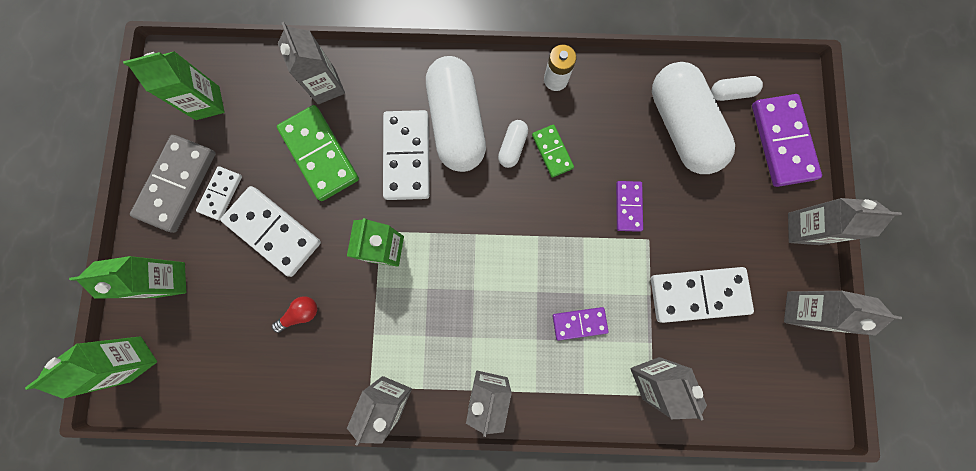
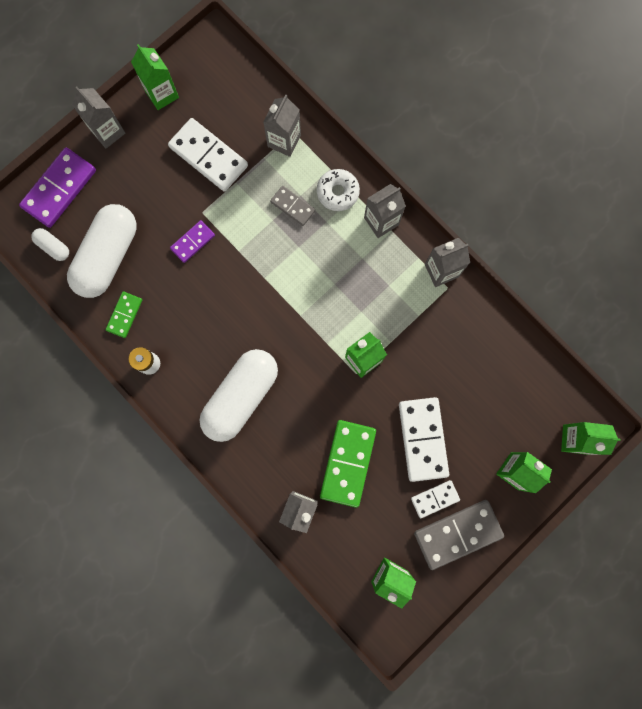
camera: 135 degrees left, 0 degrees up
(301, 313) = (451, 370): red light bulb -> none
(407, 156) = (293, 406): white domino -> none
(512, 147) = (222, 347): white capsule -> none
(552, 152) = (201, 319): green domino -> green domino (124, 315)
(554, 377) = (337, 192): none -> white donut
(579, 323) = (292, 206): purple domino -> grey domino
(800, 310) = (162, 94): grey carton -> green carton

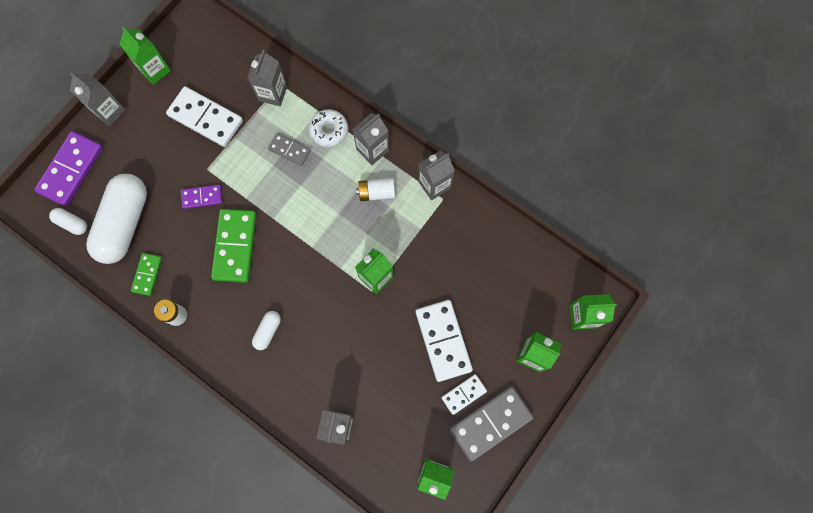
camera: 10 degrees left, 5 degrees down
(193, 242) = (202, 197): purple domino -> purple domino turned 45 degrees clockwise
(241, 397) = (268, 331): white capsule -> white capsule, size x0.43
(347, 463) = (377, 375): green domino -> green domino (235, 246)
(378, 269) = (376, 192): none -> white battery

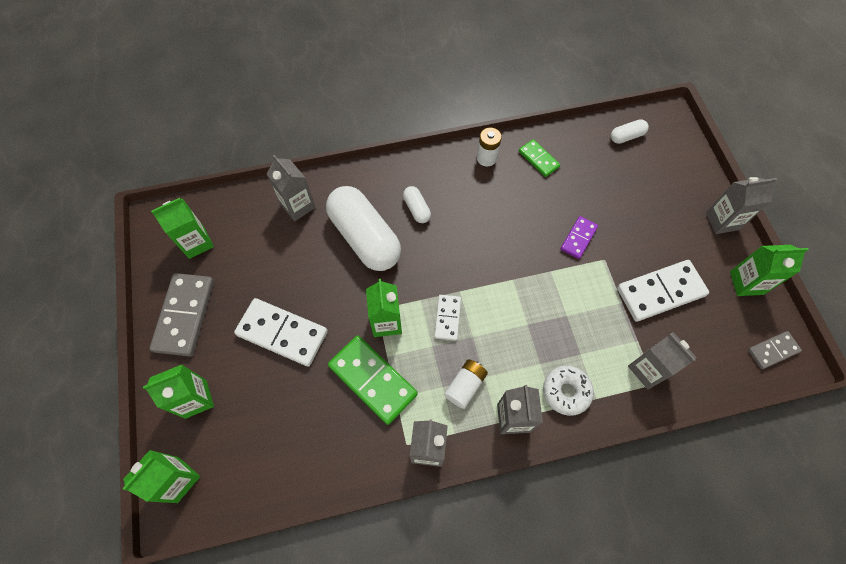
camera: 130 degrees right, 10 degrees down
(71, 170) = (679, 162): purple domino -> none
(125, 223) = (597, 170): white capsule -> white capsule (364, 237)
(235, 246) = (511, 233): green domino -> green domino (373, 380)
(289, 150) = (572, 340): grey domino -> grey domino (772, 350)
(464, 394) = (226, 313): white domino -> white domino (447, 318)

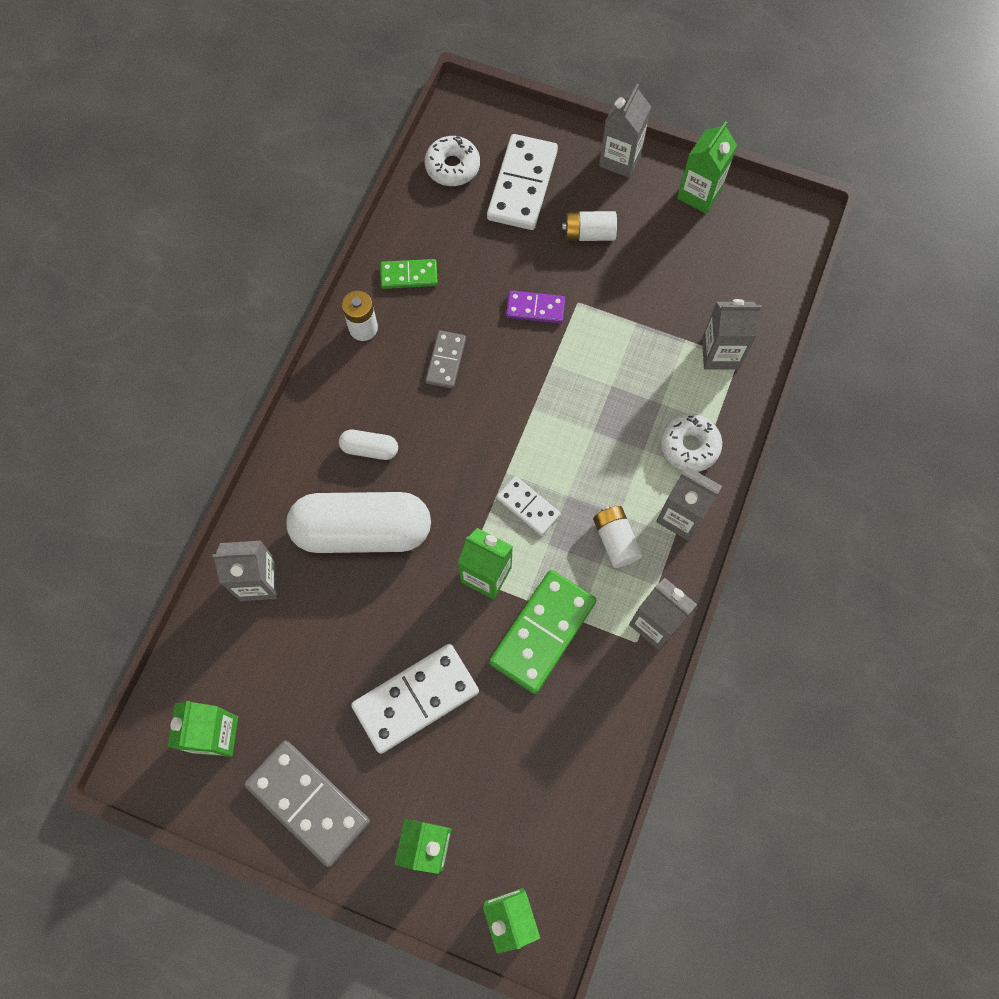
camera: 55 degrees left, 5 degrees up
(373, 380) = (542, 632): green domino -> green domino turned 45 degrees counterclockwise
(578, 238) = (535, 308): purple domino -> purple domino turned 60 degrees counterclockwise
(626, 136) = (452, 167): white capsule -> white donut
(655, 236) = (589, 234): none -> white battery
(660, 292) = (651, 278): white domino -> white domino (522, 185)
(772, 350) = (779, 229): grey domino -> grey domino (445, 361)

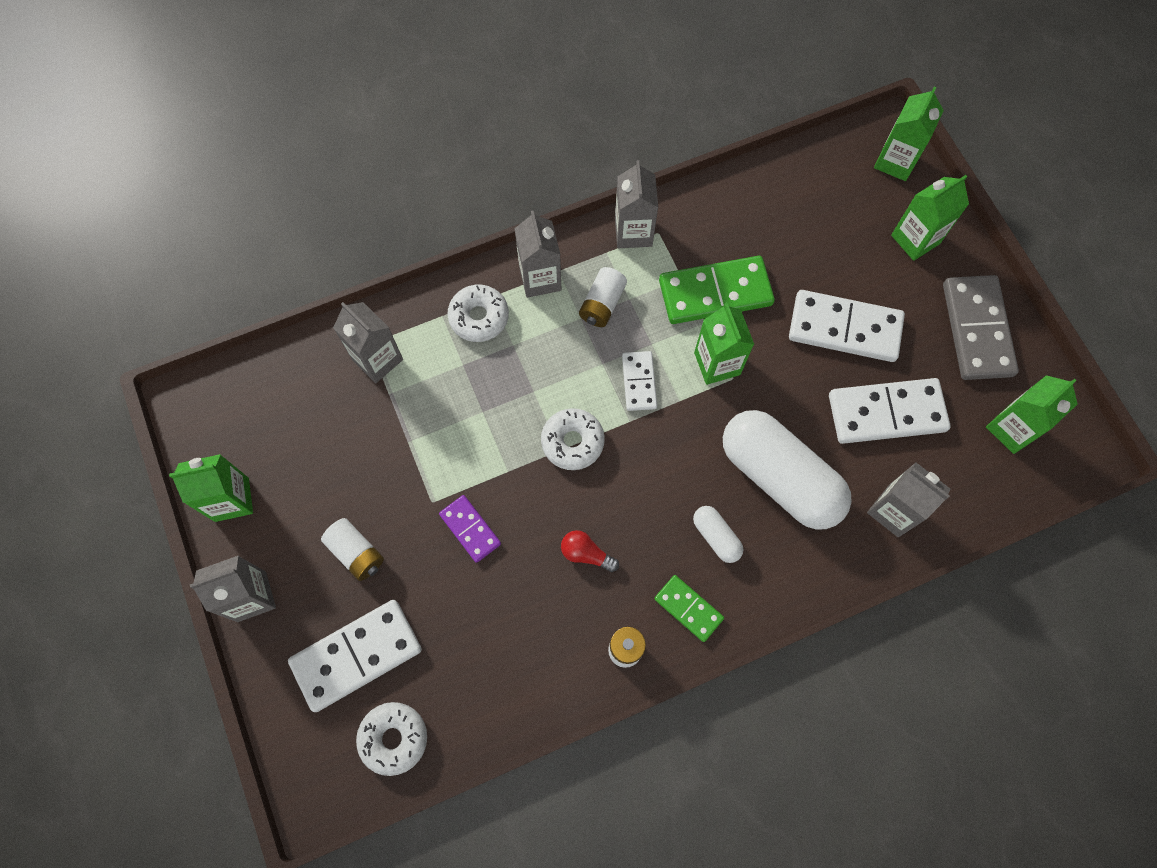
camera: 135 degrees left, 0 degrees up
(325, 656) = (886, 412): none -> white domino
(409, 275) = (540, 663): green domino -> green domino (688, 608)
(445, 361) = (586, 554): grey domino -> red light bulb
(529, 422) = (572, 442): none -> white donut

